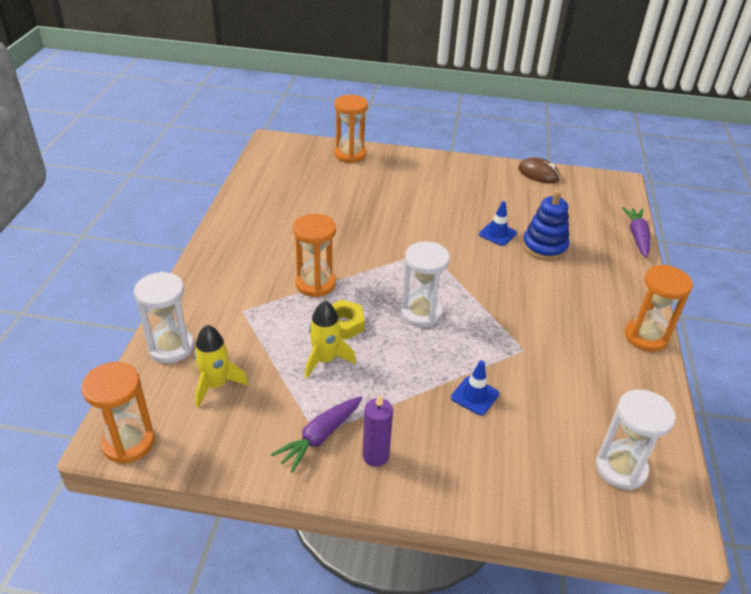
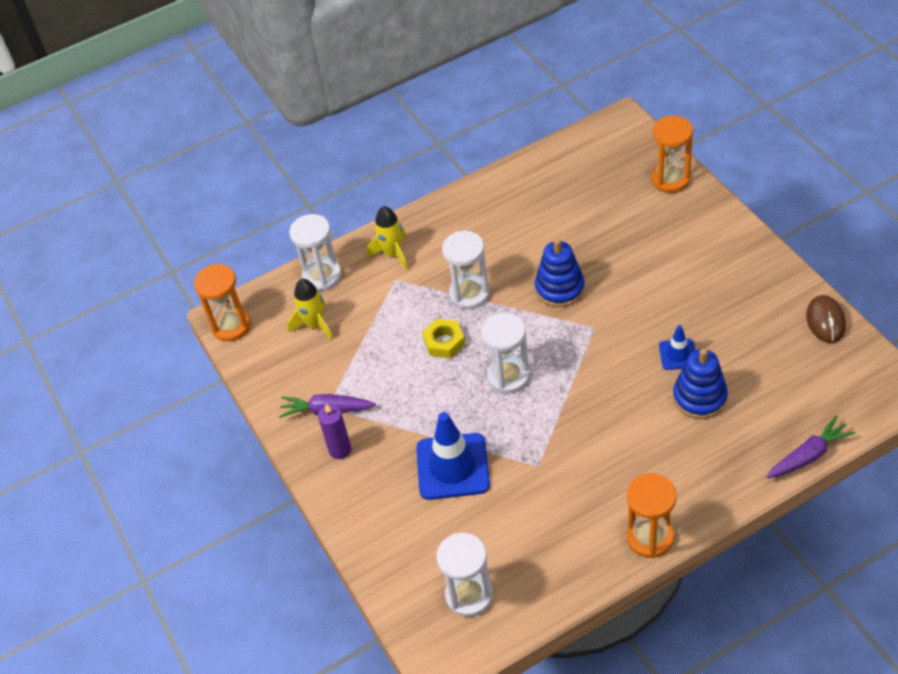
camera: 60 degrees right, 10 degrees up
(315, 284) = (469, 294): orange hourglass -> white hourglass
(325, 360) = (397, 360): yellow rocket -> yellow rocket (393, 254)
(373, 244) = (559, 288): none -> blue stacking toy
(475, 396) = (452, 466): blue traffic cone -> blue traffic cone, size x1.92

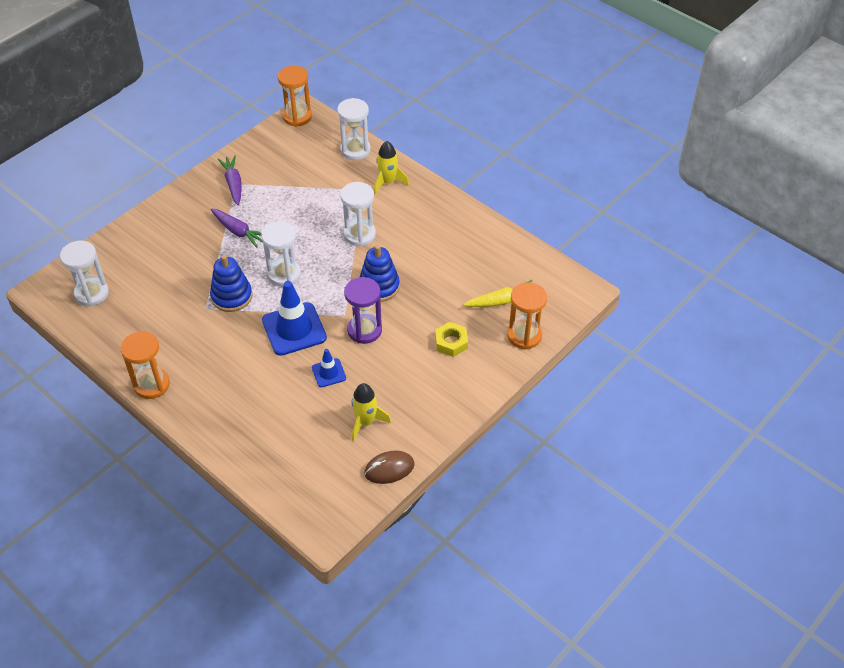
camera: 65 degrees right, 0 degrees up
(315, 325) = (308, 158): yellow rocket -> yellow rocket (366, 422)
(340, 450) = (201, 199): purple candle -> none
(444, 342) = (308, 231): yellow nut -> yellow nut (451, 342)
(452, 466) = (196, 261): blue traffic cone -> blue traffic cone (294, 329)
(616, 188) = (502, 301): none -> yellow carrot
(623, 312) = (364, 330): none -> purple hourglass
(699, 397) = (288, 394): blue stacking toy -> blue stacking toy (231, 296)
(809, 455) = (244, 474): purple carrot -> purple carrot (238, 232)

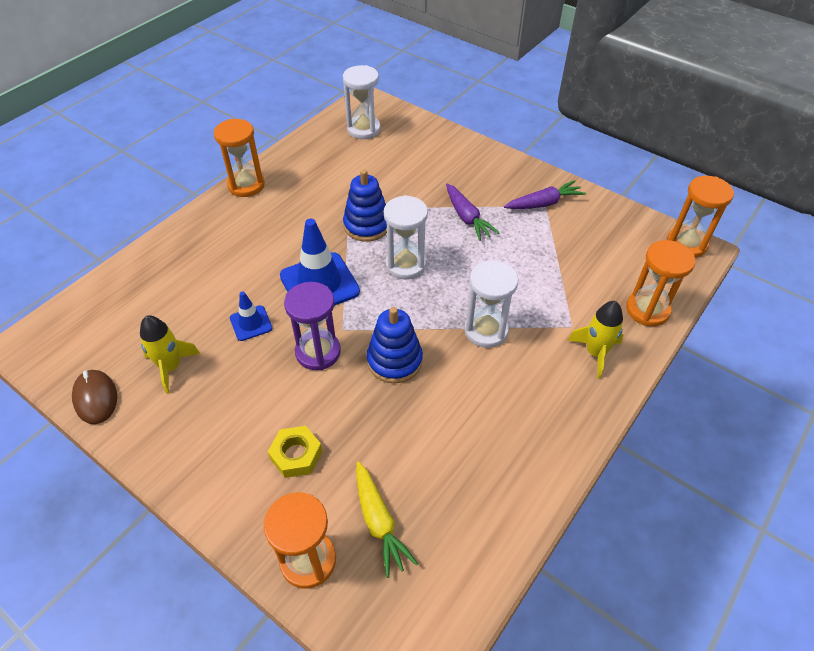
camera: 85 degrees right, 0 degrees up
(238, 232) = (467, 218): purple carrot -> purple carrot turned 60 degrees counterclockwise
(355, 150) = (647, 310): white hourglass -> orange hourglass

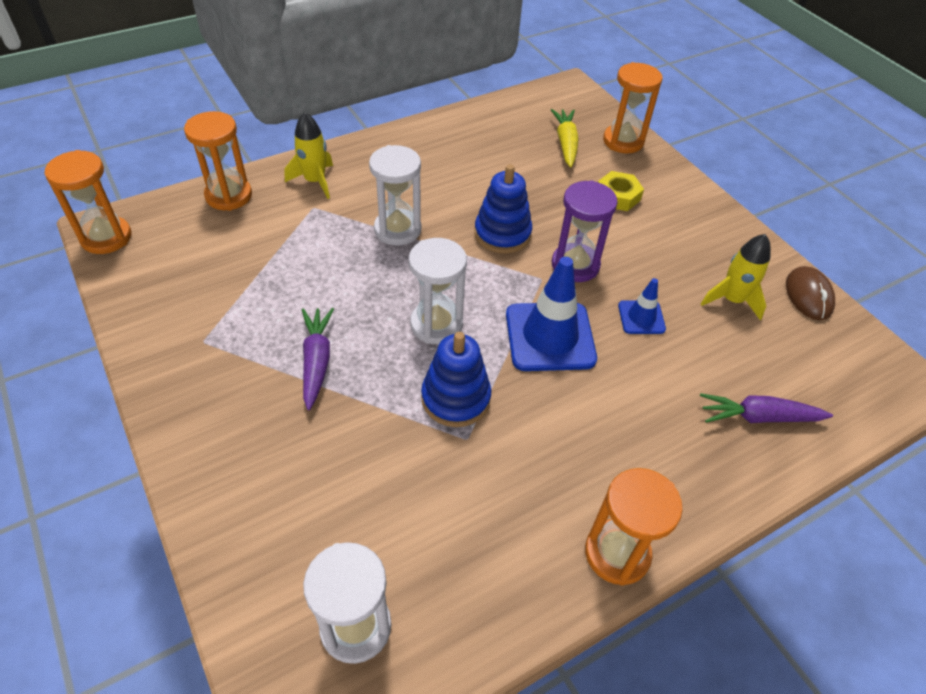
camera: 160 degrees left, 0 degrees up
(544, 203) = (200, 345): purple carrot -> purple carrot (758, 417)

